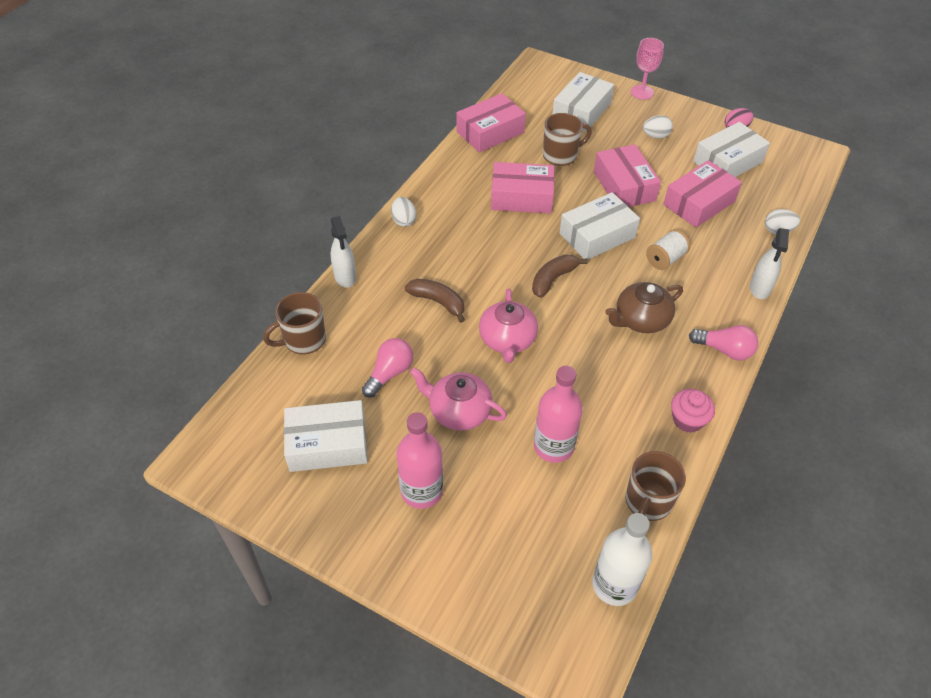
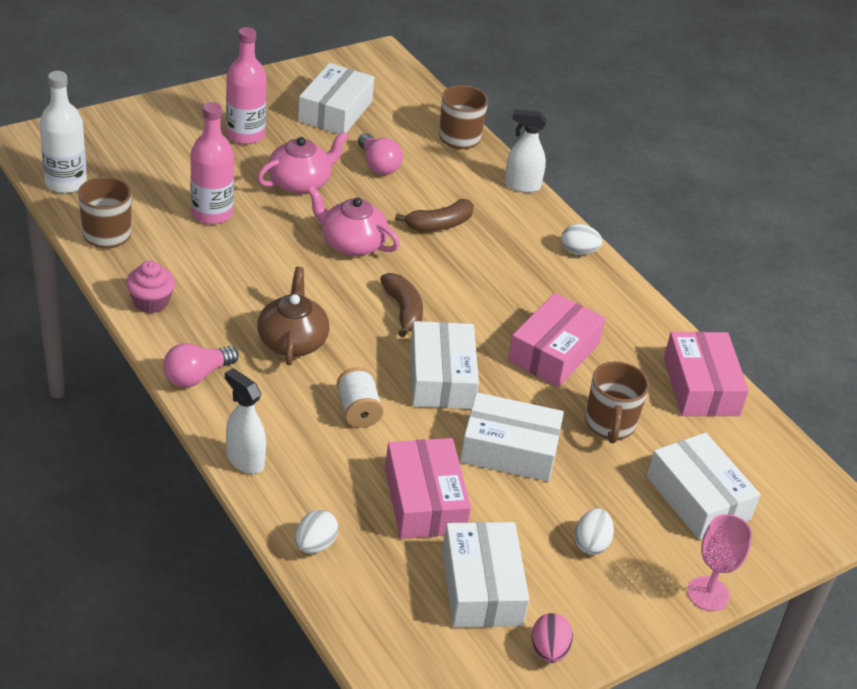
camera: 115 degrees right, 10 degrees down
(624, 186) = (509, 449): pink box -> white box

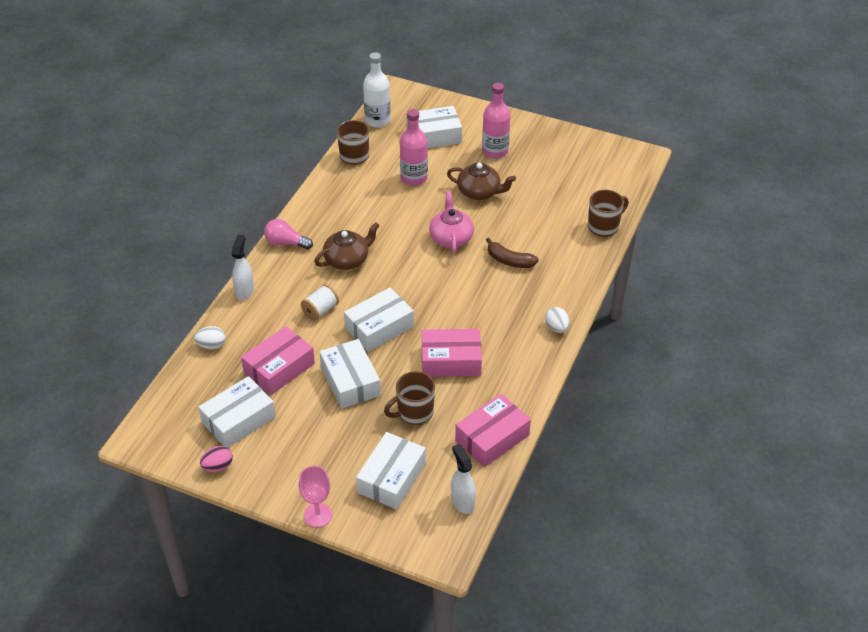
camera: 60 degrees right, 5 degrees up
(151, 302) = (322, 198): pink cupcake -> none
(300, 182) = (479, 192): pink teapot -> brown teapot
(335, 111) = (561, 169): white box -> white box (434, 136)
(378, 165) = (533, 210): pink light bulb -> none
(403, 310) = (418, 285): brown banana -> none
(521, 186) = (590, 274): white spray bottle -> white spray bottle (462, 502)
(591, 544) = (310, 448): white egg -> none

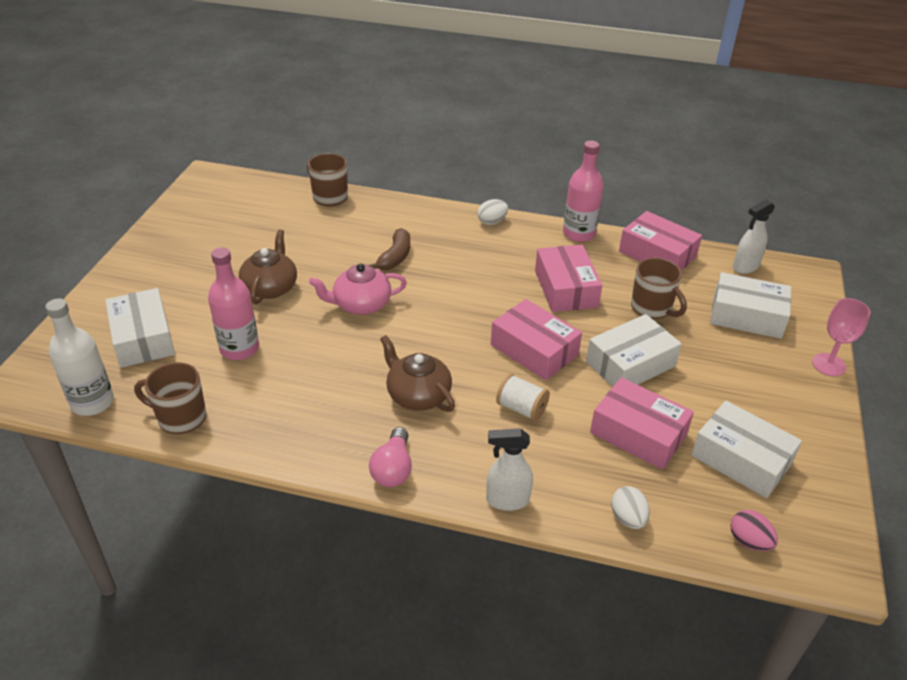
camera: 100 degrees left, 5 degrees down
(218, 466) = (822, 465): pink egg -> pink egg (749, 541)
(379, 327) = (534, 350): white box -> pink box
(495, 151) = (186, 280): pink bottle -> pink bottle (579, 233)

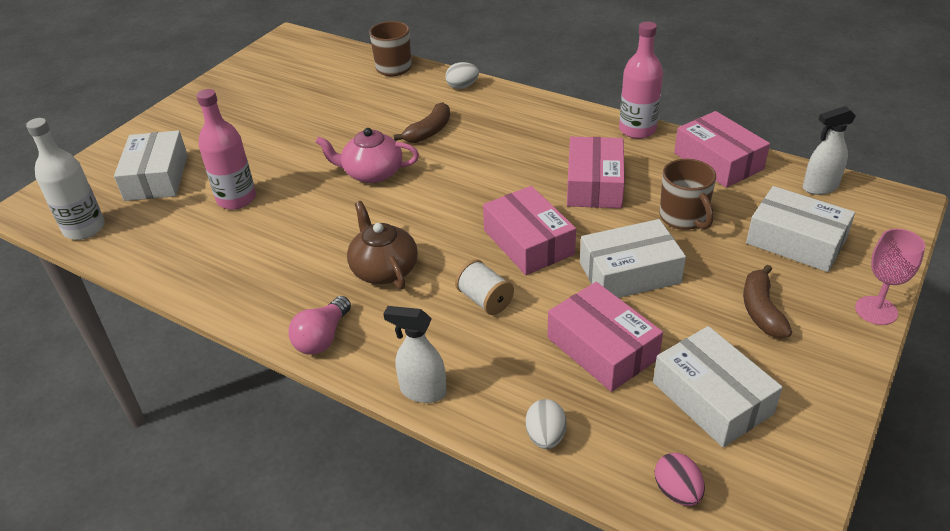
camera: 20 degrees right, 0 degrees up
(180, 418) = (151, 254): brown mug -> none
(270, 287) = (294, 146): brown teapot -> none
(492, 222) = (547, 108): white egg -> white egg (462, 86)
(746, 379) = (761, 310): none -> brown banana

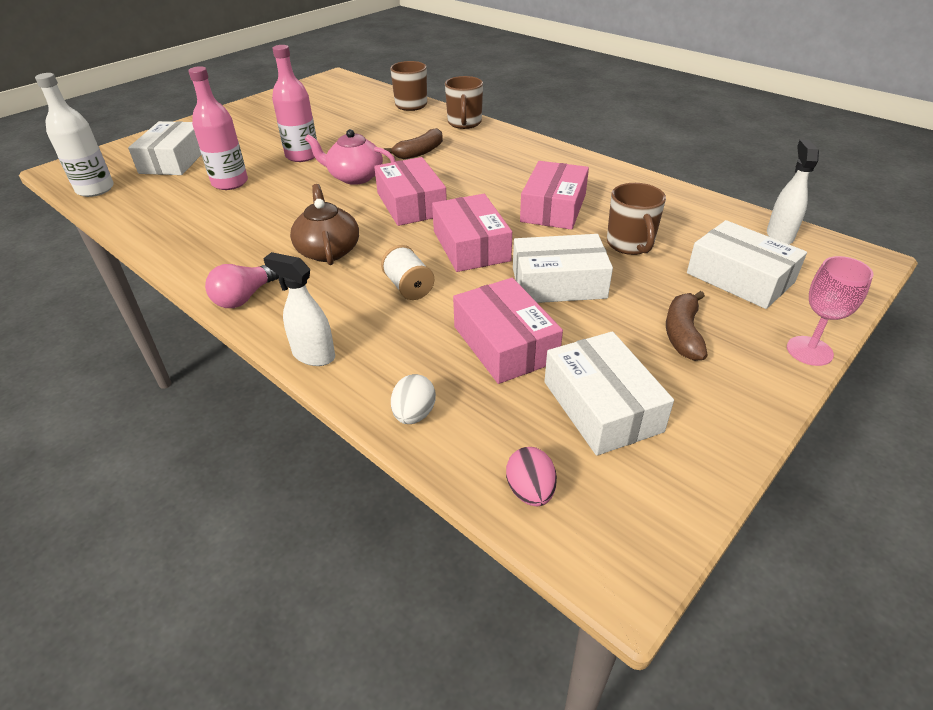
camera: 10 degrees right, 0 degrees up
(462, 86) = (464, 123): white egg -> brown mug
(637, 130) = (611, 170): pink bottle -> pink bottle (302, 155)
(718, 161) = (682, 203): pink box -> pink box (411, 204)
(820, 187) = (779, 236): white spray bottle -> white spray bottle turned 105 degrees clockwise

